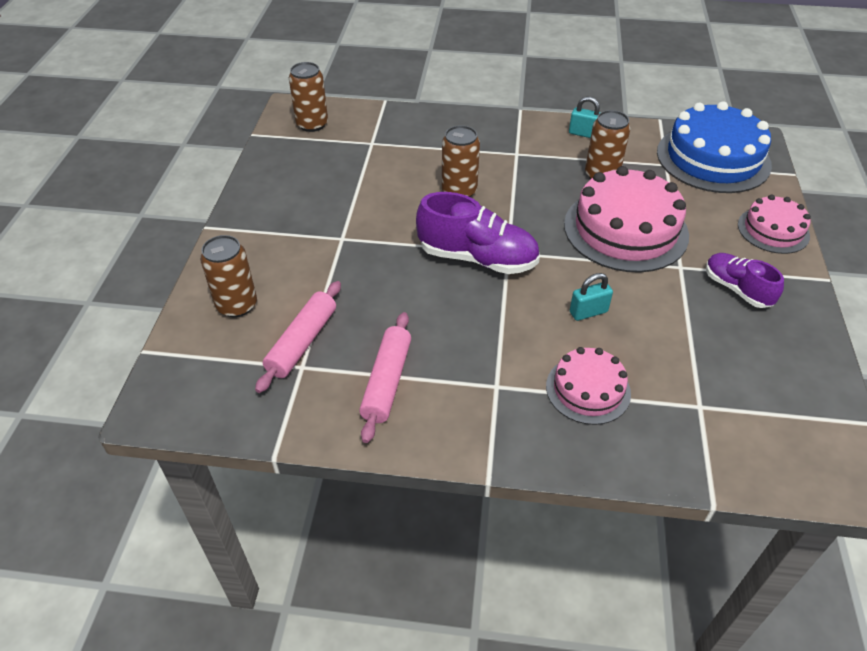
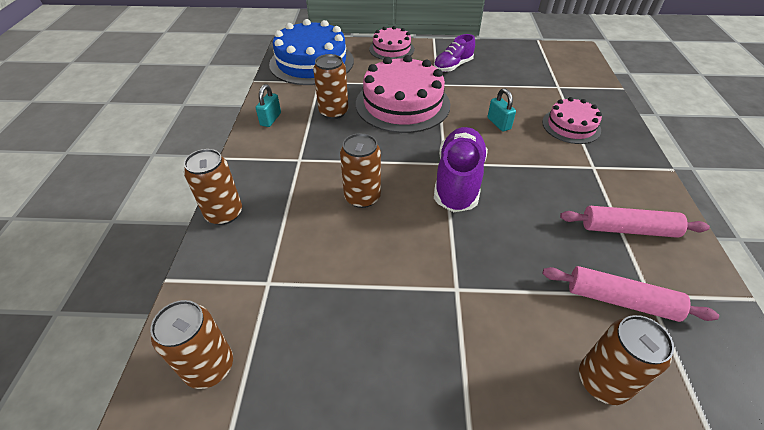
camera: 95 degrees left, 0 degrees up
(447, 118) = (224, 213): none -> brown can

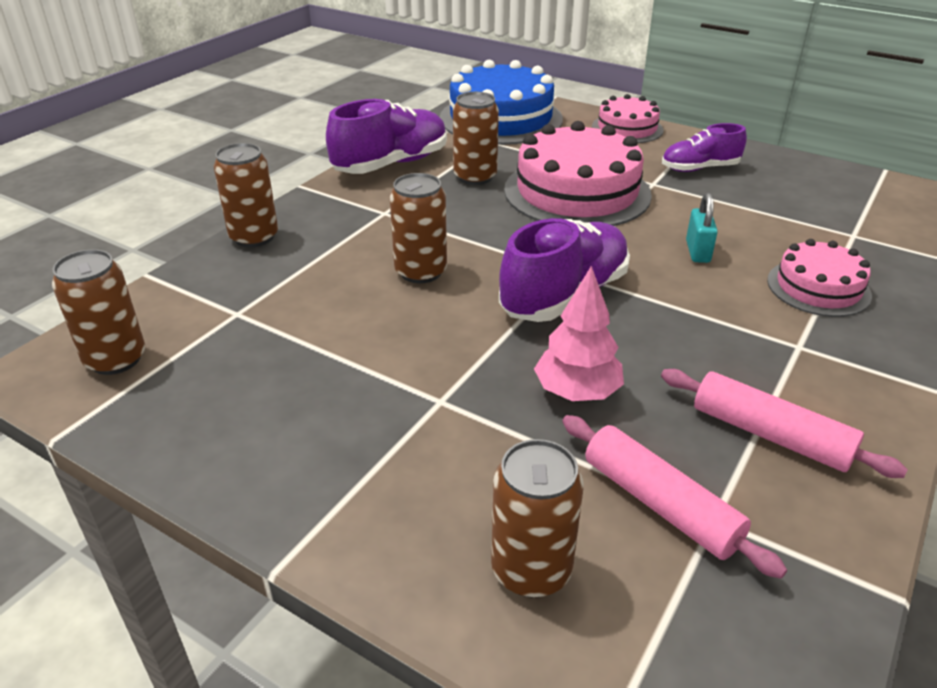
camera: 30 degrees right, 10 degrees down
(271, 119) = (391, 164): turquoise padlock -> purple shoe
(521, 246) = (577, 392): none -> pink tree

